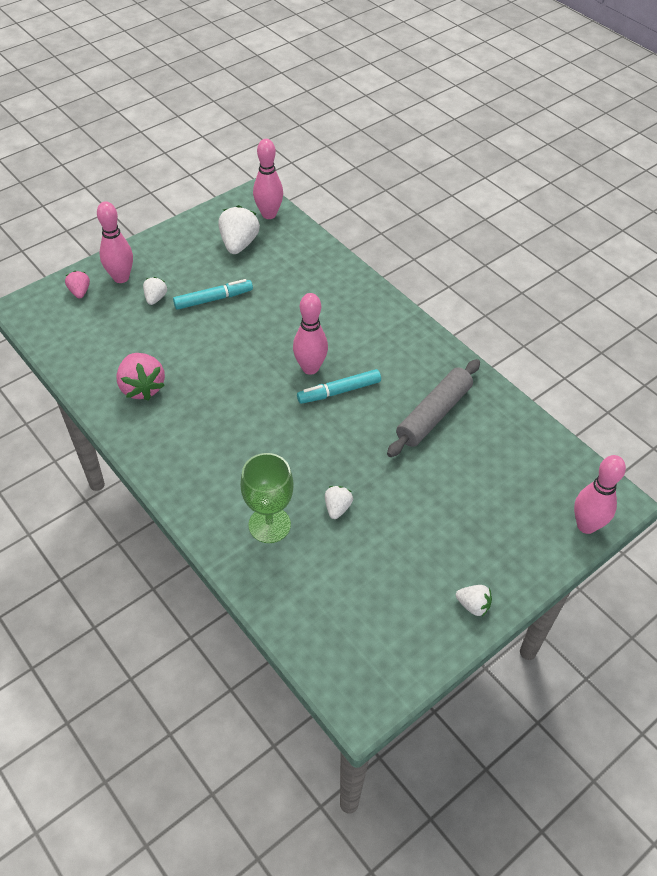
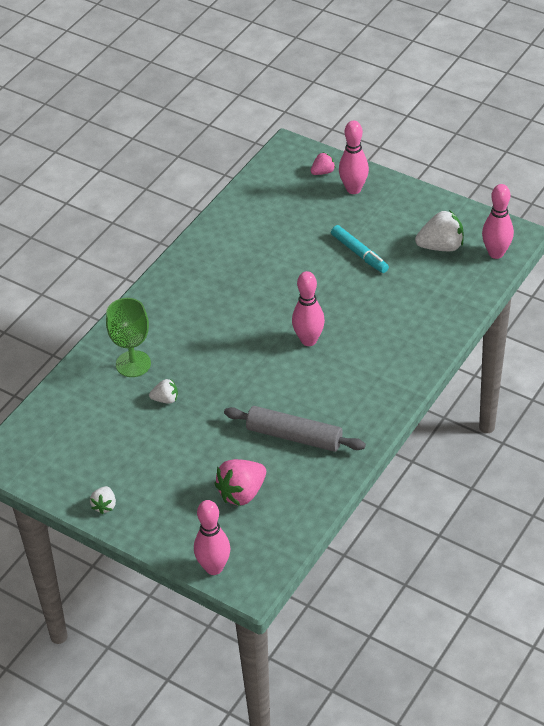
camera: 75 degrees right, 5 degrees down
(142, 387) = (236, 246): pink strawberry -> pink strawberry (242, 493)
(155, 298) = (340, 218): white strawberry -> none
(339, 391) = (290, 366): turquoise marker -> none

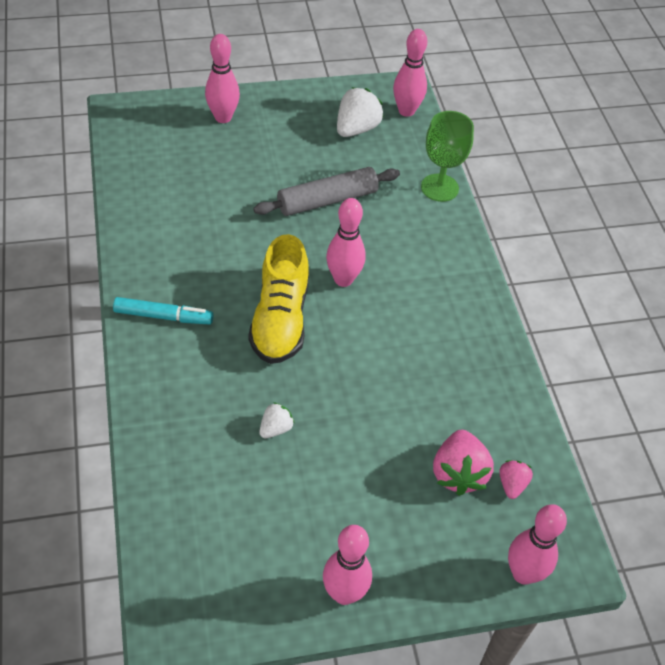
camera: 50 degrees left, 5 degrees up
(104, 506) = (344, 593): white strawberry -> pink bowling pin
(133, 364) = (200, 413): green goblet -> green goblet (439, 188)
(240, 340) = (280, 320): none -> yellow shoe
(294, 436) = (438, 381): grey rolling pin -> grey rolling pin (327, 200)
(323, 172) = (177, 116): pink strawberry -> pink strawberry (512, 484)
(359, 253) = (295, 173): turquoise marker -> turquoise marker (163, 316)

